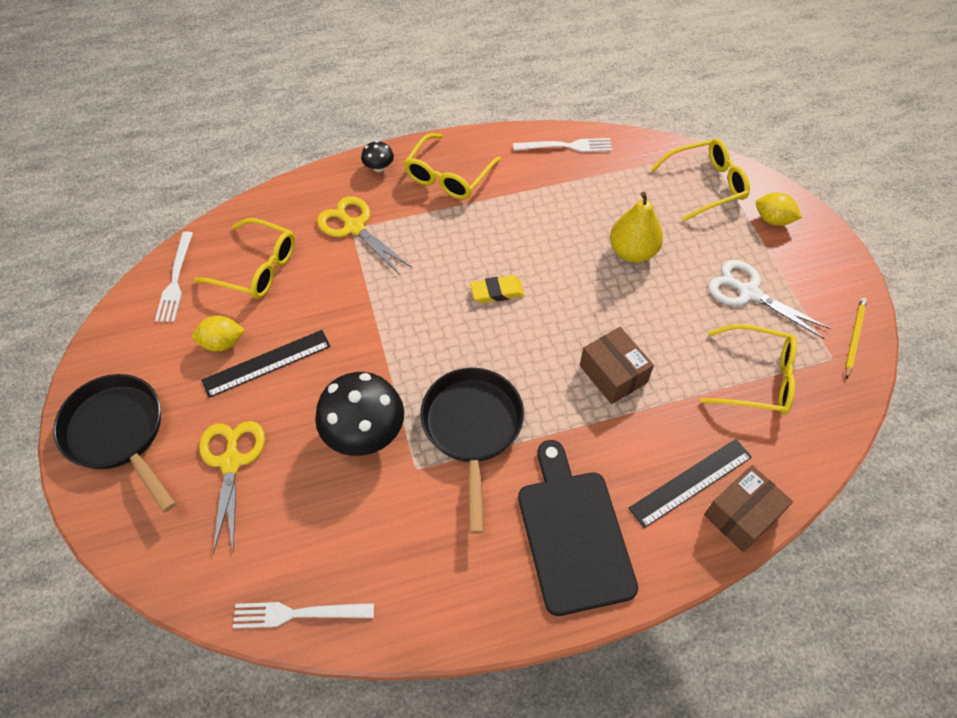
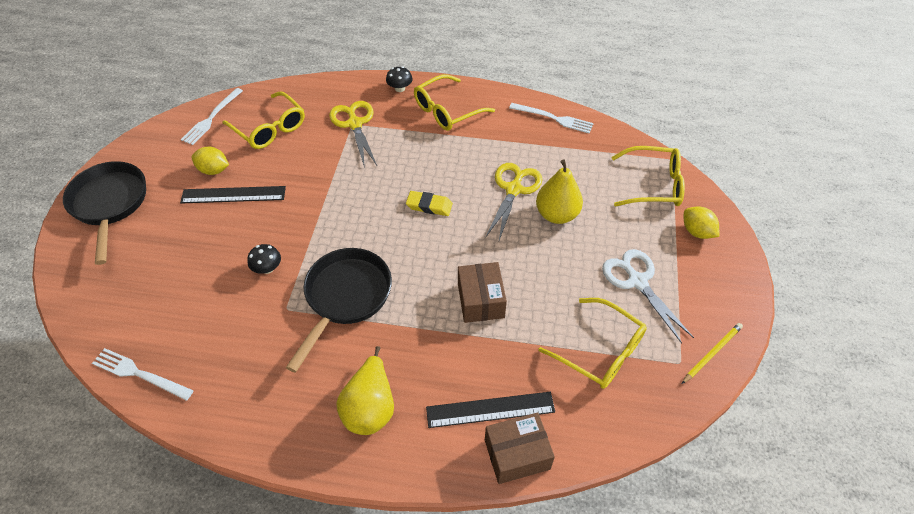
camera: 25 degrees right, 5 degrees down
(231, 462) = (166, 252): yellow scissors -> yellow scissors (514, 189)
(364, 432) = (267, 268): black mushroom -> black mushroom, size x0.47
(573, 534) = (370, 407): black cutting board -> yellow pear

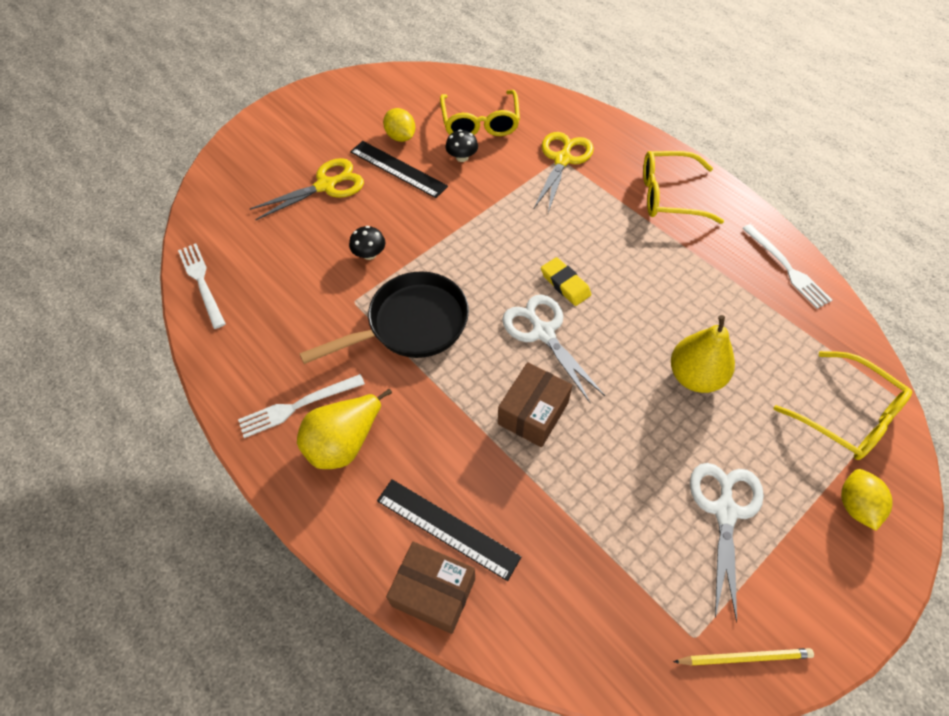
camera: 40 degrees right, 5 degrees up
(110, 204) = (297, 122): black pan -> none
(211, 118) = (439, 87): white fork -> white fork (297, 406)
(400, 88) = (639, 146): black mushroom -> black mushroom (462, 157)
(442, 245) = (543, 332): none -> white scissors
(514, 189) = (670, 320): yellow scissors -> yellow scissors (326, 186)
(601, 351) = (612, 556): yellow glasses -> none

